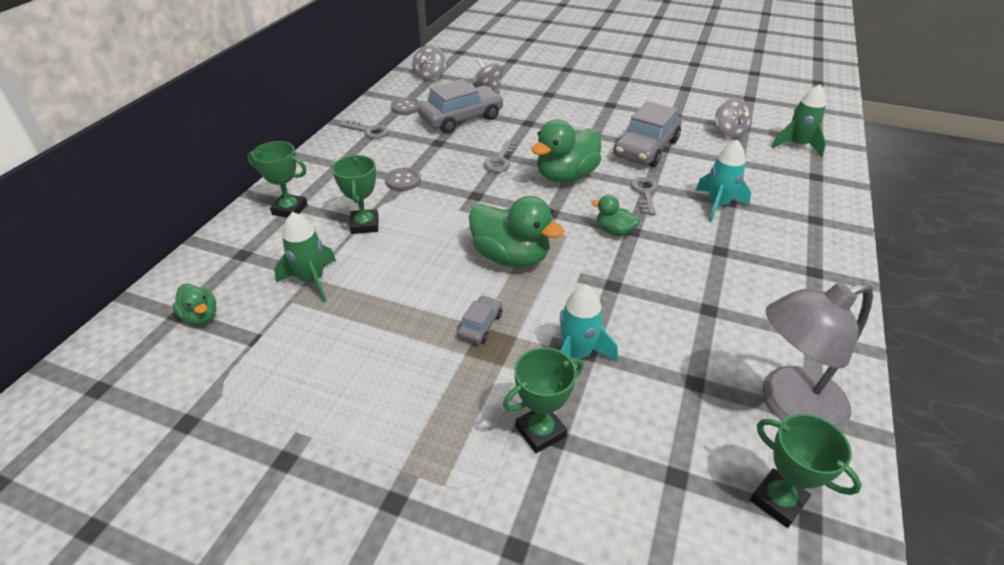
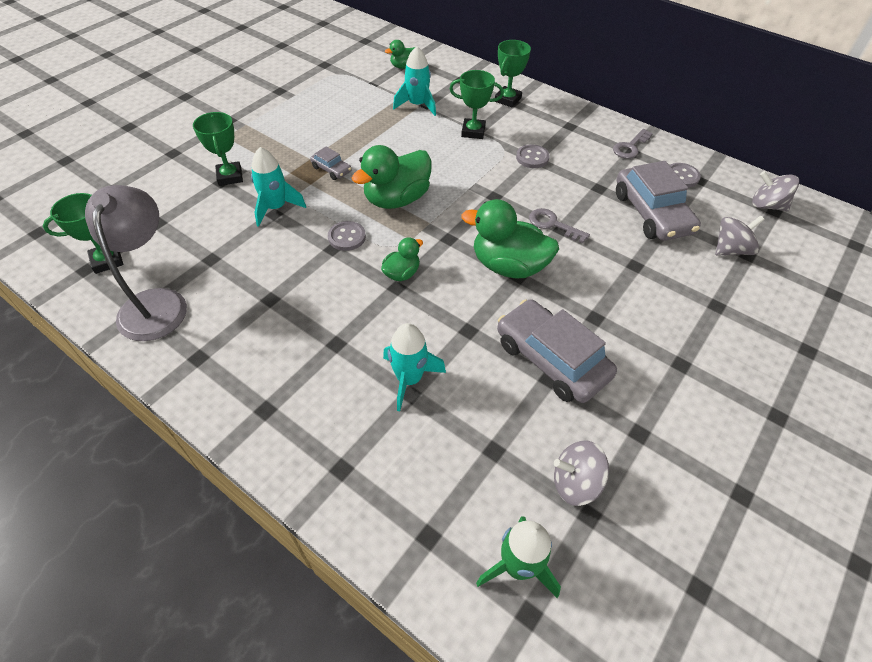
camera: 105 degrees right, 10 degrees up
(312, 280) = (417, 105): green rocket -> turquoise rocket
(566, 176) = (508, 266): green duck -> green duck turned 45 degrees counterclockwise
(590, 279) = (347, 237): none -> grey button
(645, 193) = (455, 321): grey key -> none

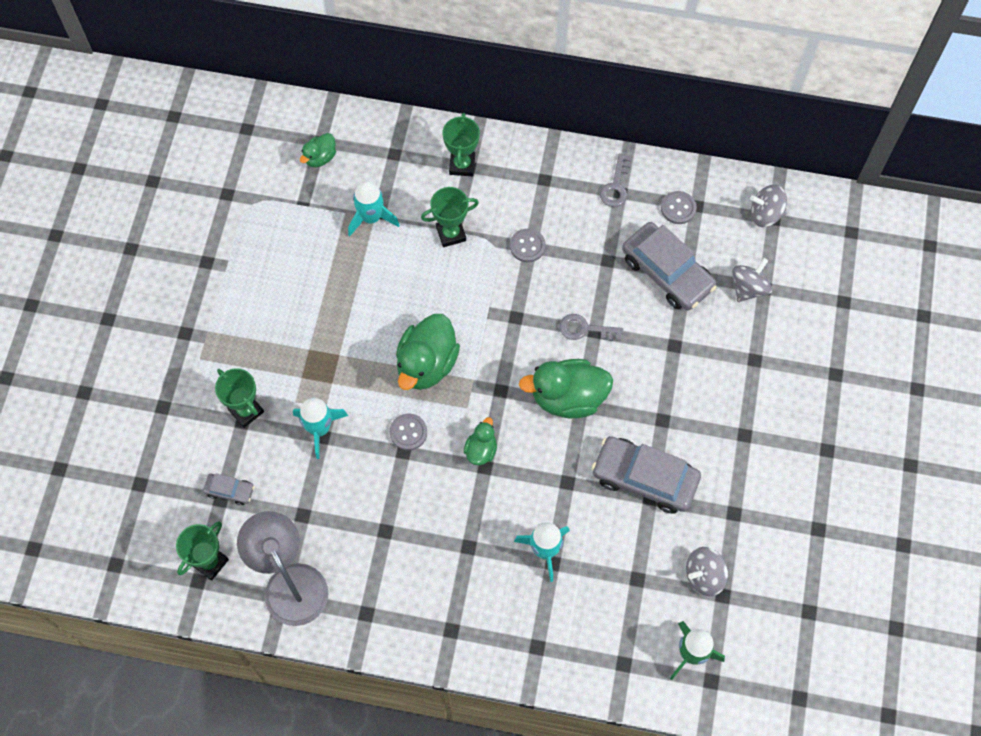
camera: 25 degrees left, 15 degrees up
(331, 169) = (340, 354): grey car -> grey car (230, 490)

